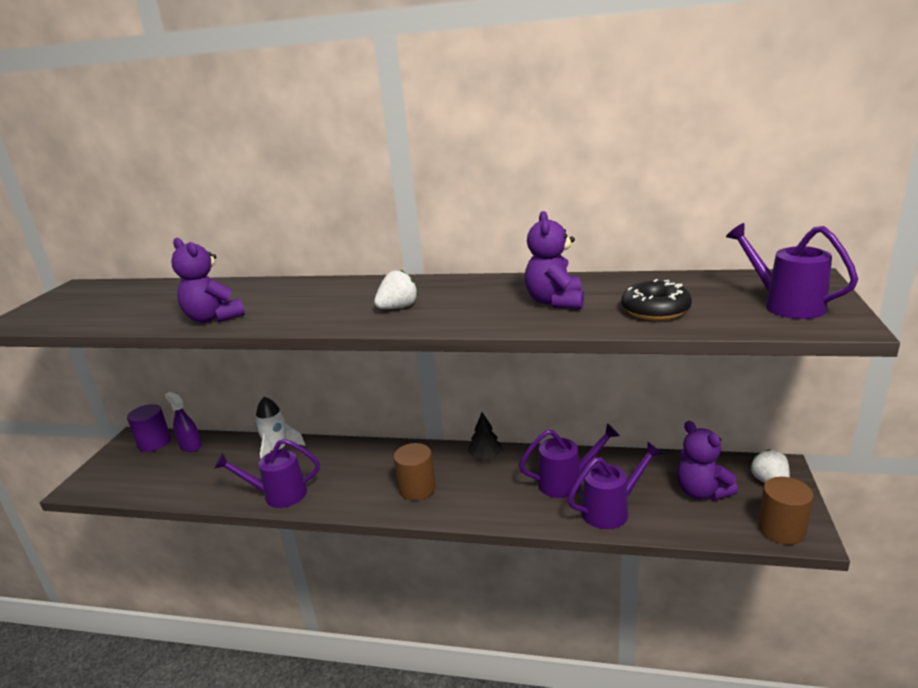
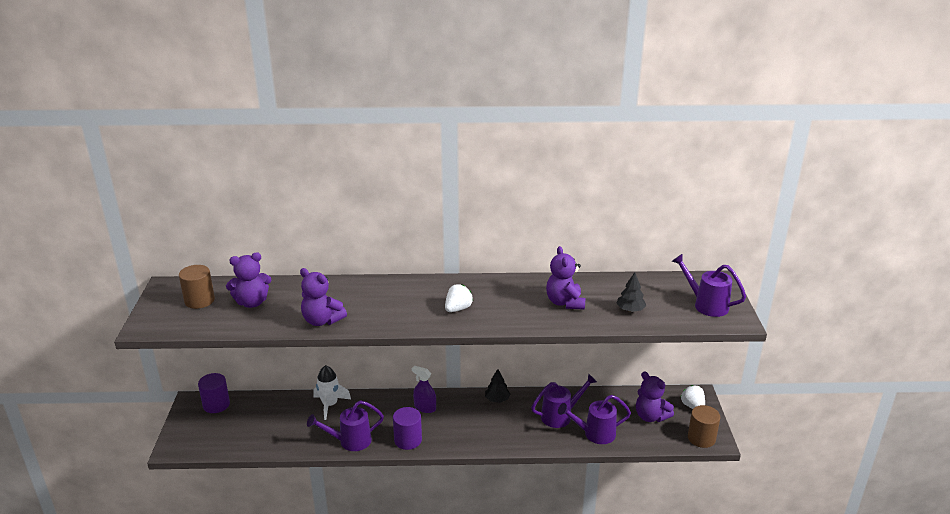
camera: 15 degrees left, 5 degrees up
(150, 301) = (252, 302): none -> purple teddy bear
(190, 446) = (251, 405): purple spray bottle -> purple spray bottle (425, 407)
(350, 499) = (408, 440): none -> purple cylinder
(417, 488) = (455, 428): brown cylinder -> brown cylinder (199, 300)
(611, 510) = (595, 434): purple watering can -> purple watering can turned 150 degrees counterclockwise
(655, 310) = (630, 310): black donut -> black tree

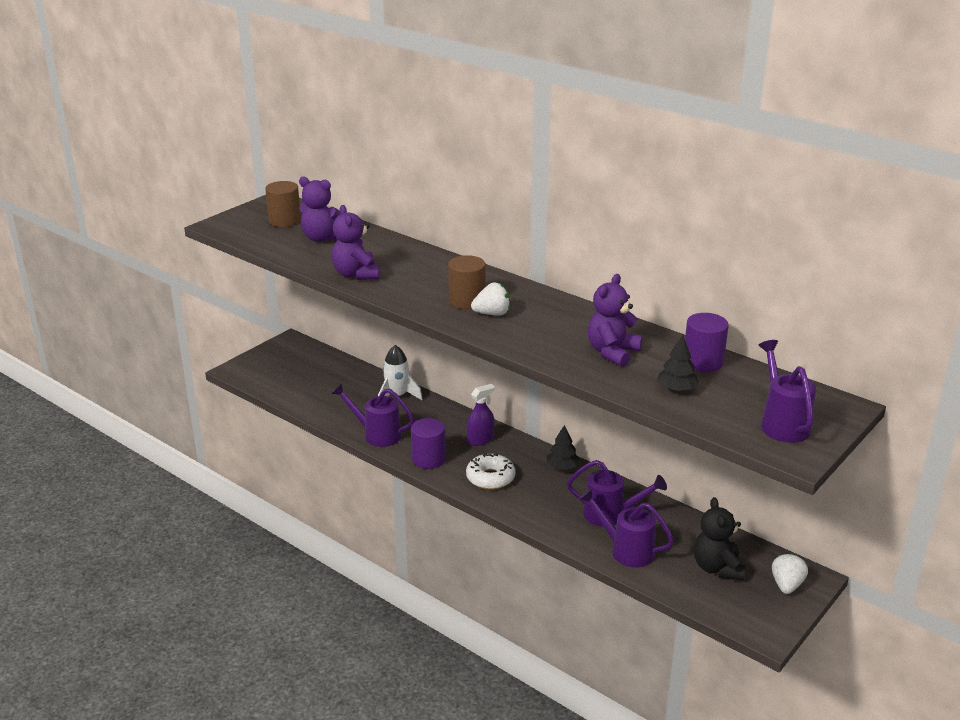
camera: 40 degrees right, 0 degrees up
(216, 404) = (306, 352): purple cylinder -> purple cylinder (703, 362)
(425, 407) = (480, 439): purple spray bottle -> purple spray bottle turned 75 degrees clockwise
(463, 431) = (490, 478): none -> white donut
(650, 416) = (717, 568): purple teddy bear -> black teddy bear
(701, 438) = (751, 621): brown cylinder -> brown cylinder (467, 301)

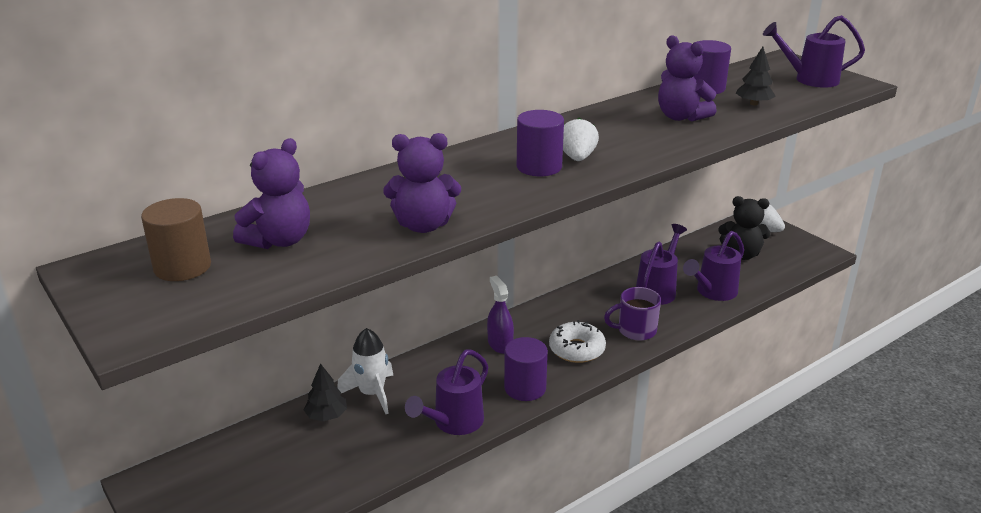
camera: 75 degrees left, 0 degrees up
(467, 301) = (539, 167): brown cylinder -> purple cylinder
(534, 507) = (635, 330): none -> purple mug
(562, 467) = (572, 301): black tree -> black tree (326, 416)

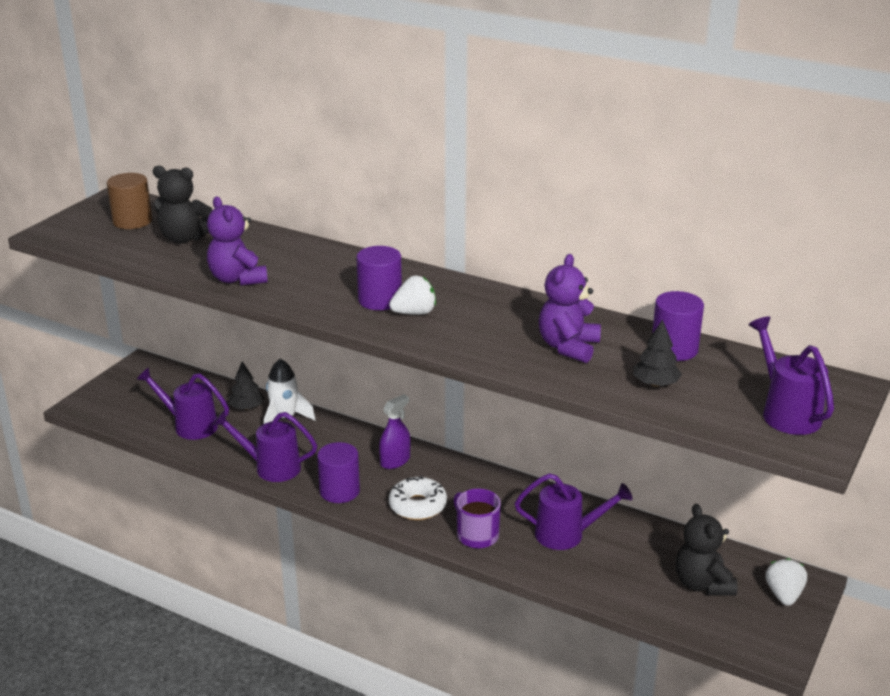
camera: 65 degrees right, 0 degrees up
(279, 241) = (184, 238): purple teddy bear -> black teddy bear
(713, 292) = (595, 575): purple watering can -> purple watering can (190, 425)

